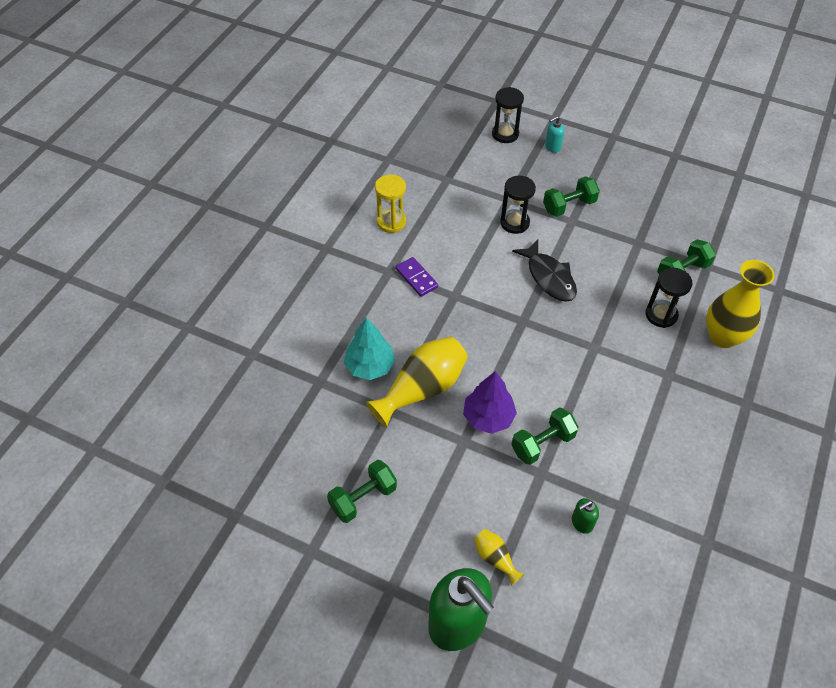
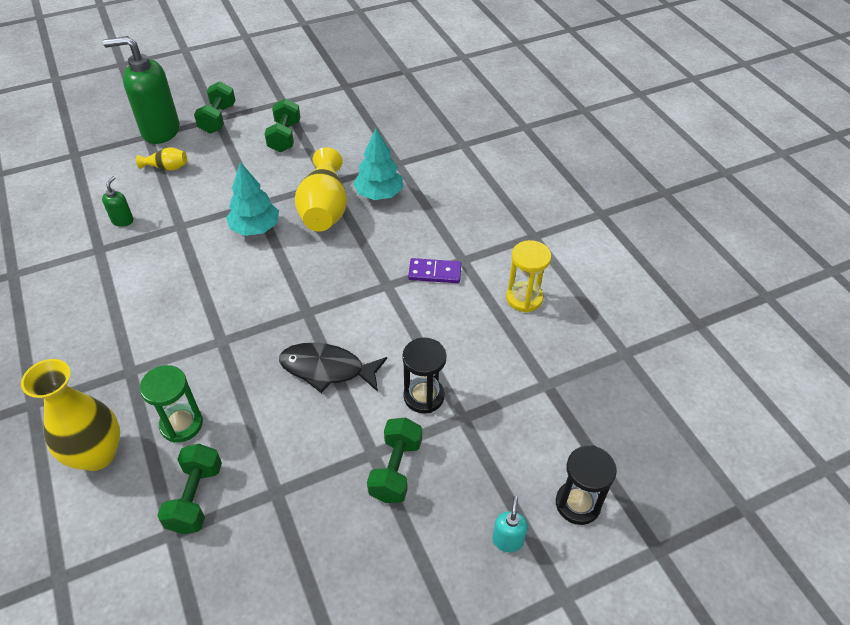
camera: 130 degrees right, 5 degrees down
(488, 417) = (255, 228): purple tree -> turquoise tree
(542, 443) = (196, 242): green dumbbell -> green dumbbell (218, 119)
(661, 315) = (181, 424): black hourglass -> green hourglass

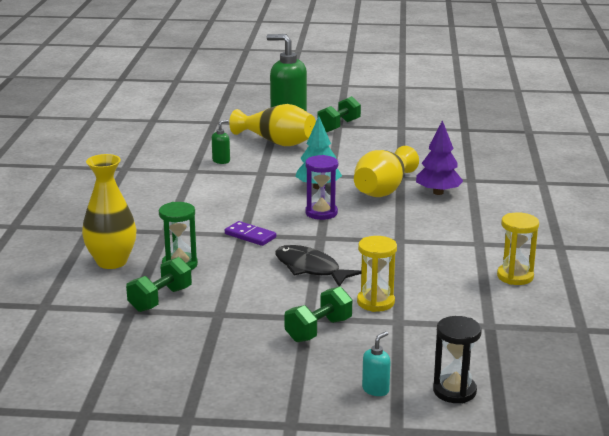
camera: 30 degrees right, 25 degrees down
(167, 167) = (277, 142): yellow vase -> yellow vase, size x2.10
(284, 137) = (385, 146): green dumbbell -> none
(284, 270) = (321, 213): none -> purple hourglass
(379, 194) = (438, 192): turquoise tree -> purple tree
(424, 396) = (375, 302): black hourglass -> yellow hourglass
(435, 272) = (447, 244): purple domino -> purple domino (250, 236)

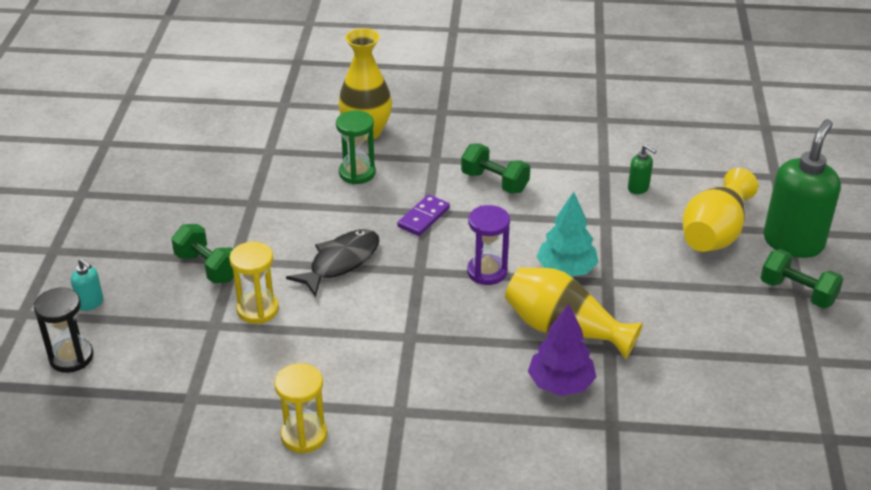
camera: 90 degrees right, 15 degrees up
(160, 299) = (286, 166): green dumbbell -> green dumbbell (494, 182)

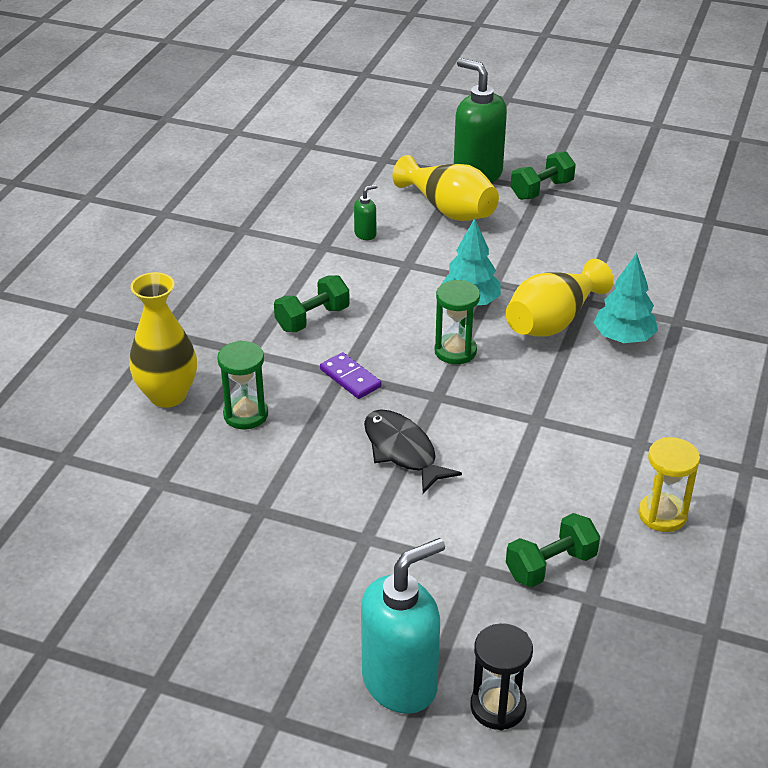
camera: 75 degrees left, 0 degrees up
(90, 303) = (400, 682): turquoise soap dispenser -> turquoise soap dispenser, size x2.33
(208, 267) = (370, 563): green dumbbell -> green dumbbell (551, 565)
(258, 310) = (461, 527): yellow hourglass -> none
(487, 272) = (455, 351): purple hourglass -> green hourglass
(560, 384) = (623, 338): purple tree -> turquoise tree

